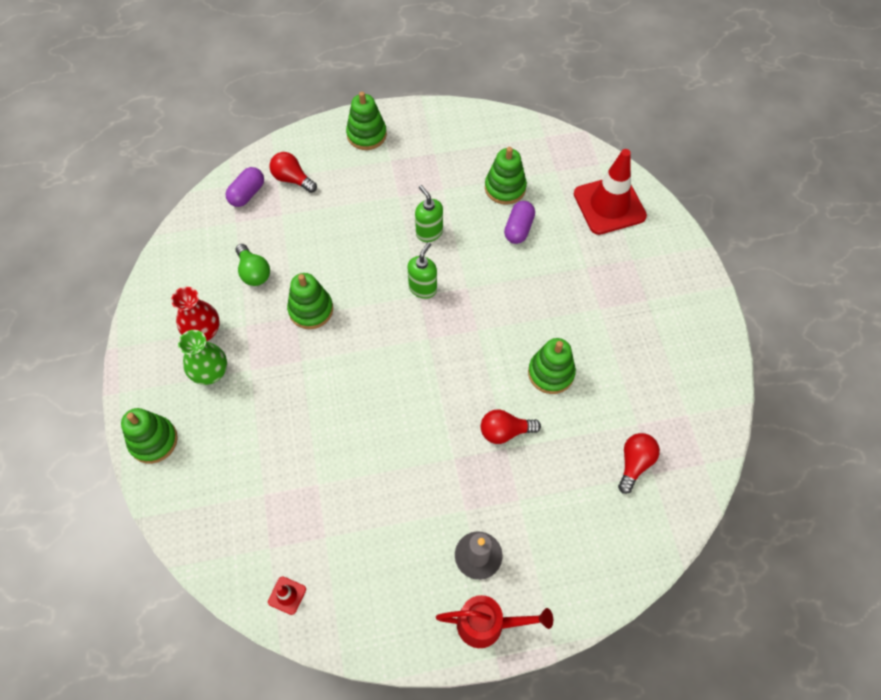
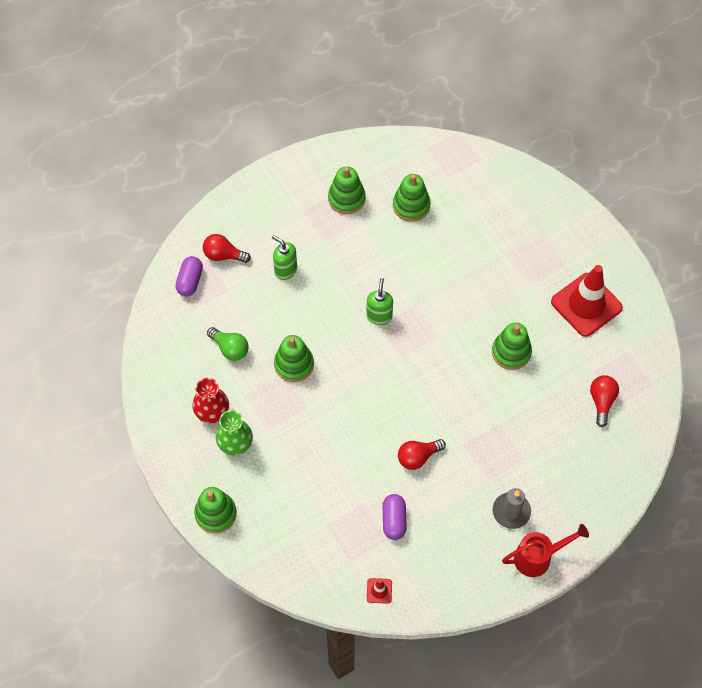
camera: 20 degrees left, 0 degrees up
(366, 135) = (270, 194): green stacking toy -> green stacking toy (346, 198)
(429, 232) = (363, 266): green soap dispenser -> green soap dispenser (285, 270)
(505, 431) = (493, 411): red light bulb -> red light bulb (418, 457)
(518, 229) = (437, 239): purple capsule -> purple capsule (394, 520)
(609, 205) = (504, 194): red traffic cone -> red traffic cone (586, 305)

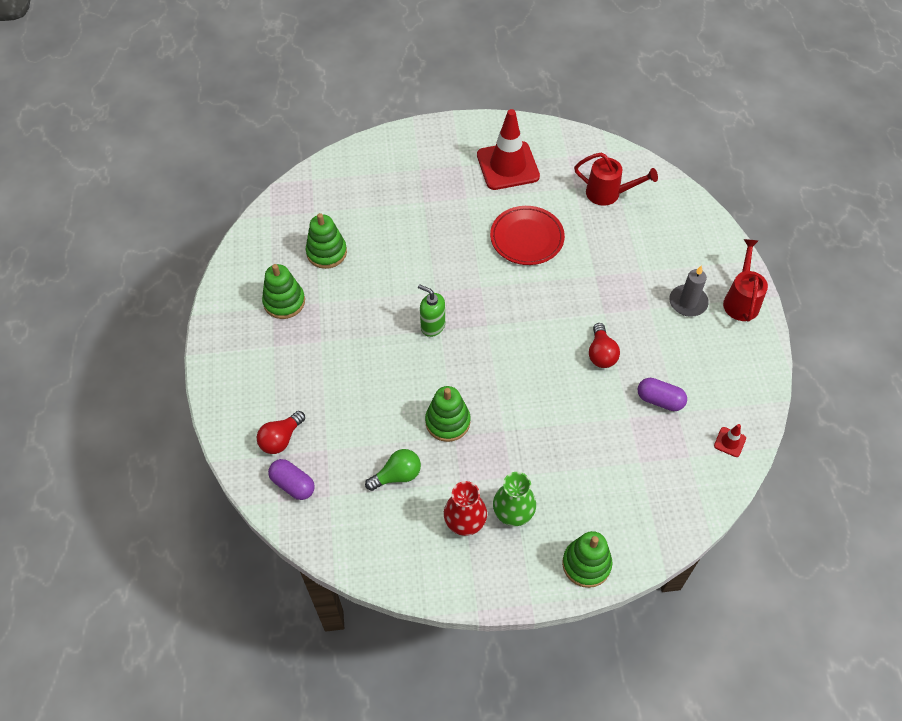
camera: 65 degrees left, 5 degrees down
(285, 270) = (333, 387): green soap dispenser -> none
(511, 352) = (527, 238): green stacking toy -> red plate
(602, 401) = (608, 194): red light bulb -> red watering can

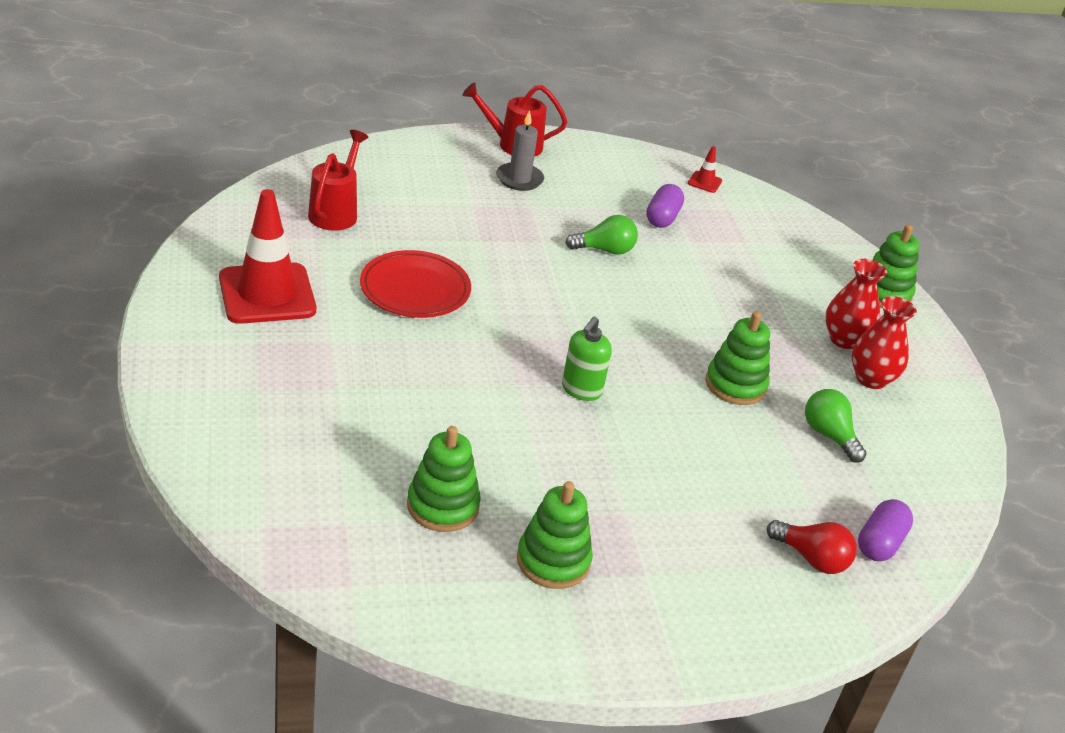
camera: 100 degrees left, 20 degrees down
(513, 513) = (844, 340): green vase -> red vase
(601, 354) = (605, 250): red light bulb -> green light bulb

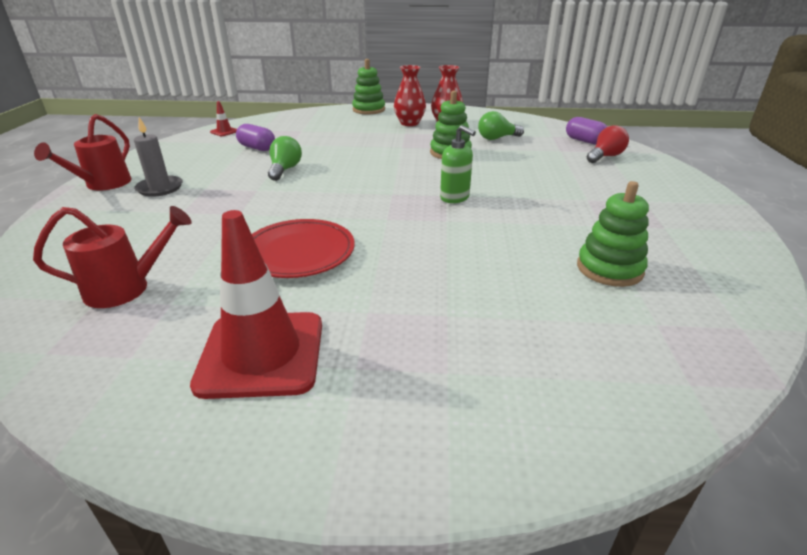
camera: 70 degrees left, 5 degrees down
(336, 212) = (126, 288): red watering can -> red watering can turned 135 degrees clockwise
(553, 561) = (650, 230): green stacking toy -> none

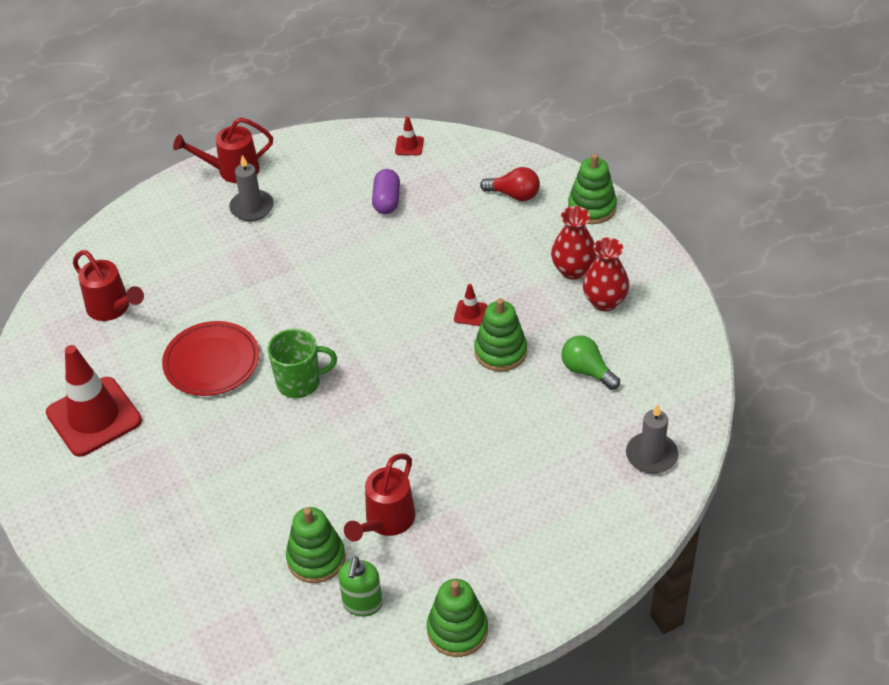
camera: 60 degrees right, 15 degrees up
(285, 170) = (351, 256): green light bulb -> none
(385, 220) = (300, 382): none -> green mug
(403, 152) = (470, 313): none -> red traffic cone
(455, 198) = (382, 407): green soap dispenser -> green soap dispenser (362, 604)
(584, 141) = (651, 455): purple capsule -> grey candle
(584, 227) = (386, 521): none -> red watering can
(605, 157) = (605, 490): red light bulb -> red light bulb (514, 195)
(725, 230) = (457, 630): none -> green stacking toy

